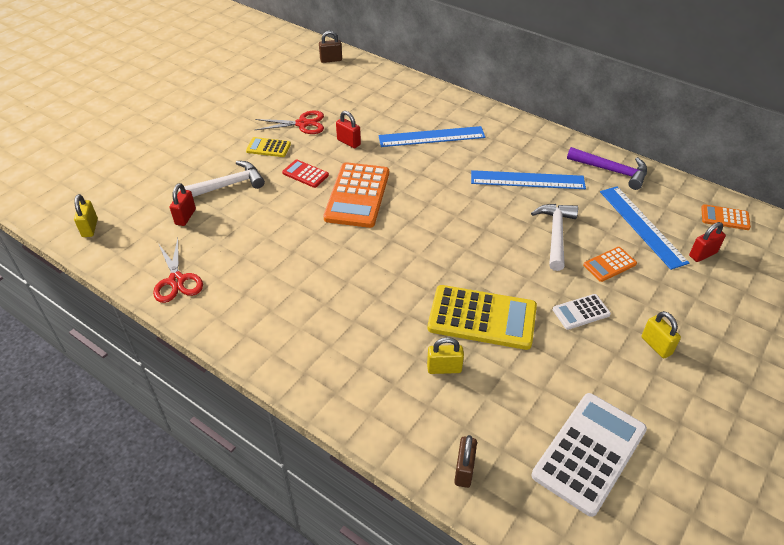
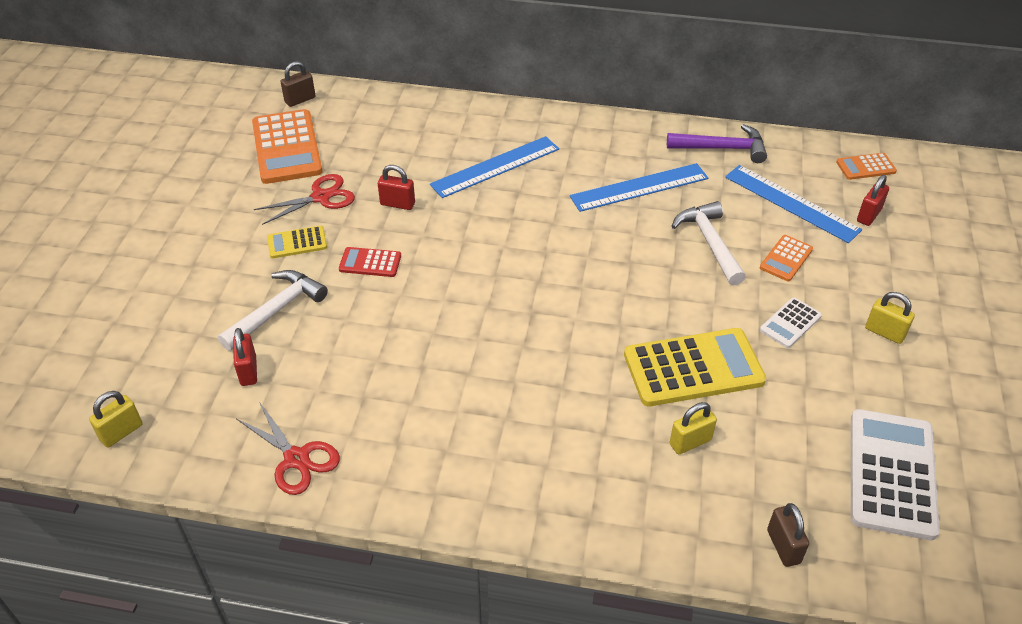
camera: 25 degrees left, 0 degrees up
(90, 228) = (121, 432): yellow padlock -> yellow padlock turned 75 degrees clockwise
(357, 195) = (454, 269): orange calculator -> orange calculator (287, 147)

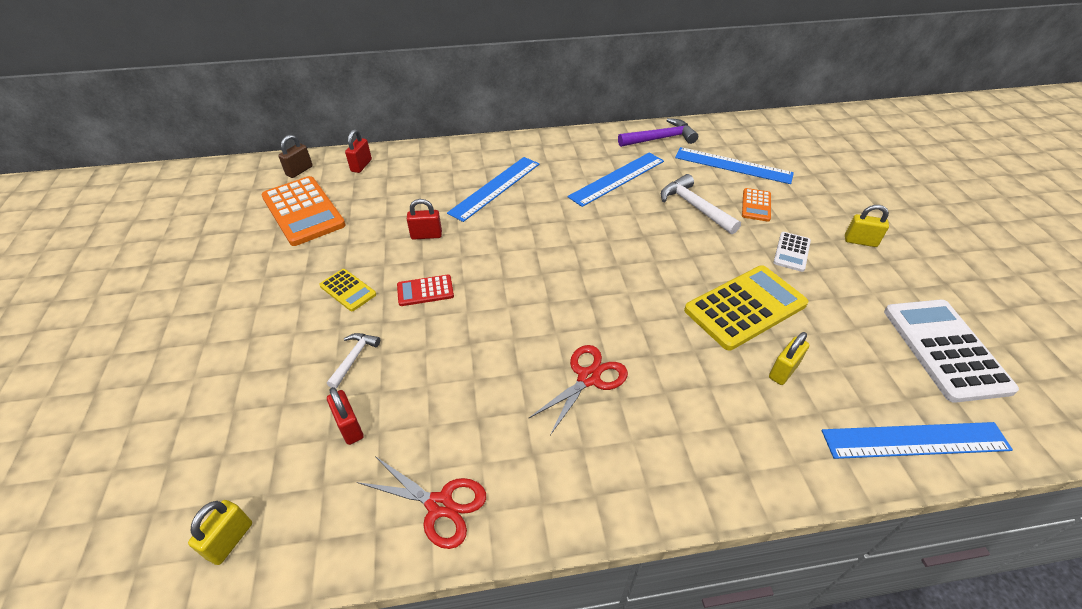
camera: 20 degrees left, 0 degrees up
(276, 310) = (354, 358): white hammer -> white hammer, size x0.59
(297, 243) = (348, 290): yellow calculator -> yellow calculator turned 105 degrees counterclockwise
(321, 197) = (353, 245): red scissors -> red scissors (588, 378)
(783, 546) = (915, 440): brown padlock -> blue ruler
(865, 167) = (765, 131): orange calculator -> none
(869, 215) = (790, 162): red padlock -> red padlock (361, 165)

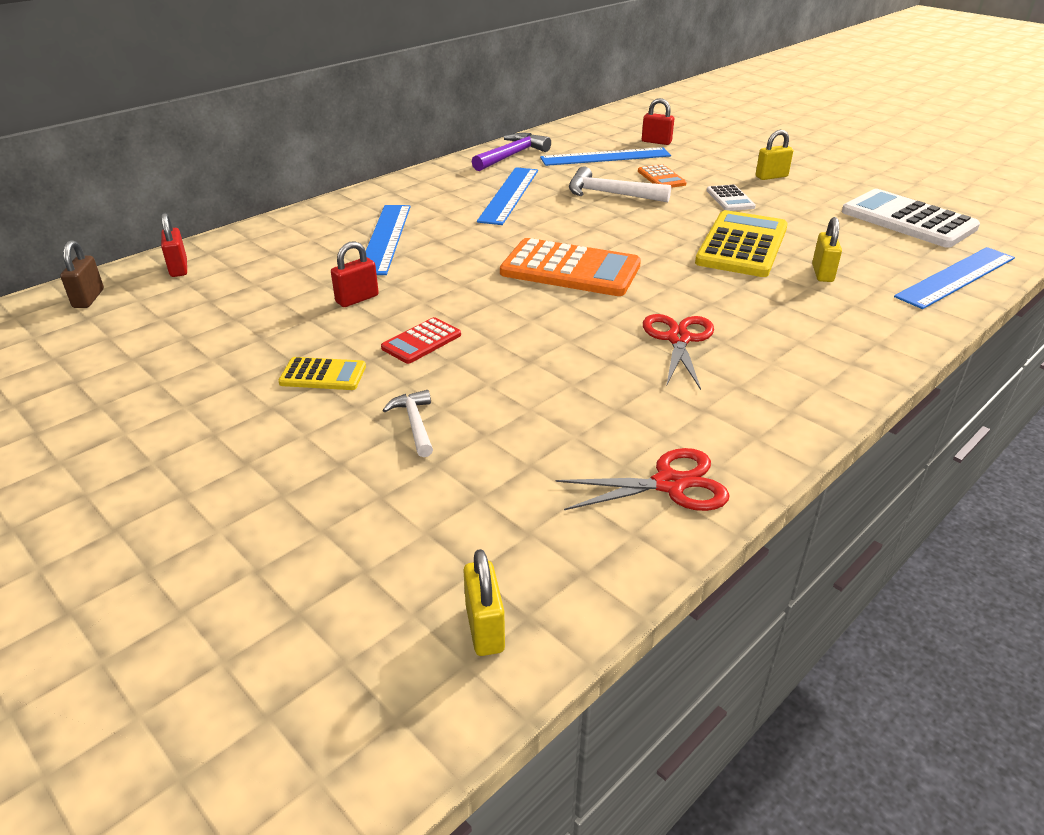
camera: 35 degrees left, 10 degrees down
(303, 211) = (152, 331): orange calculator -> orange calculator (570, 269)
(350, 427) = (491, 476): red padlock -> red padlock (656, 142)

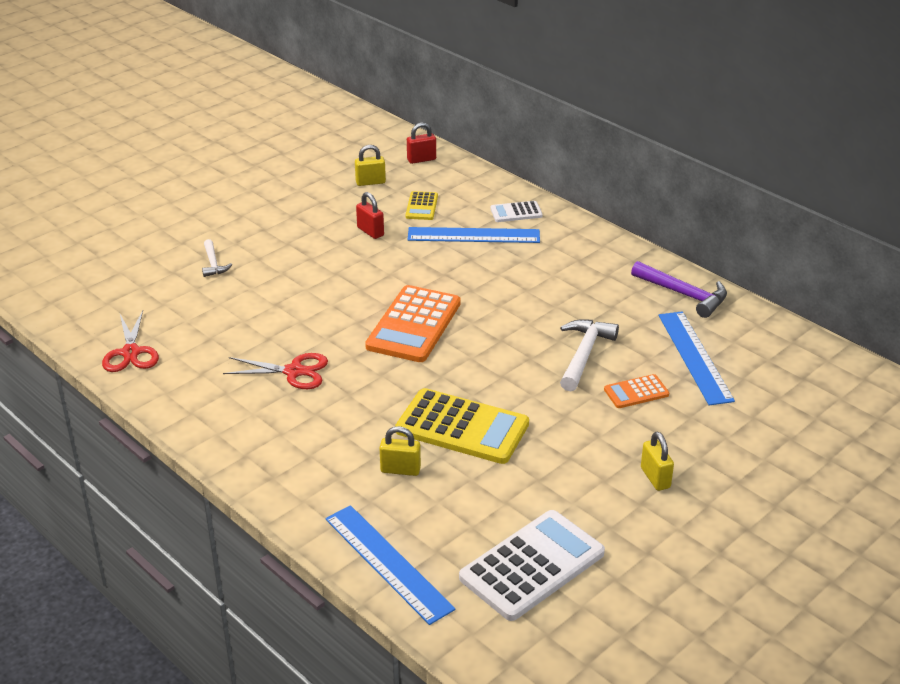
camera: 90 degrees right, 0 degrees up
(88, 298) = (379, 137): brown padlock -> none
(323, 375) = (273, 228): yellow calculator -> yellow calculator (421, 206)
(415, 424) = (213, 263): white hammer -> white hammer turned 90 degrees clockwise
(421, 341) = (307, 261): red calculator -> none
(485, 628) = (49, 291): yellow padlock -> yellow padlock (370, 182)
(509, 195) = (573, 294): blue ruler -> none
(656, 142) = (758, 398): red padlock -> none
(730, 199) = (580, 435): white calculator -> white calculator (516, 212)

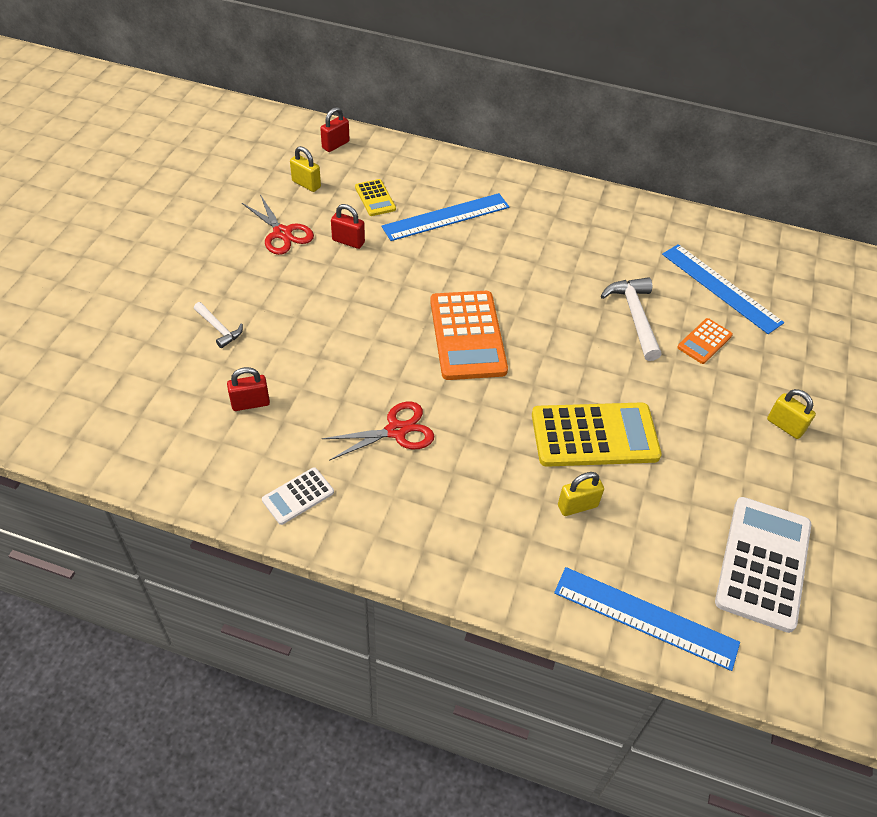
camera: 30 degrees left, 15 degrees up
(130, 353) = (212, 470): red scissors -> red scissors (282, 233)
(195, 319) = (250, 403): none -> red padlock
(370, 182) = (306, 184): yellow padlock -> yellow padlock turned 75 degrees clockwise
(516, 212) = (464, 180): white calculator -> white calculator (298, 496)
(683, 294) = (664, 226): purple hammer -> none

